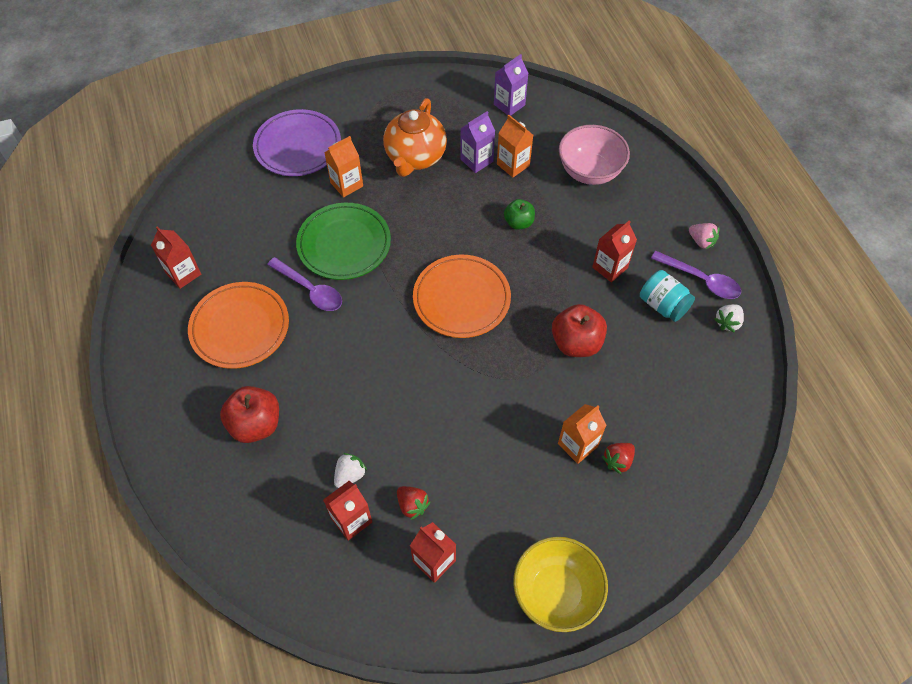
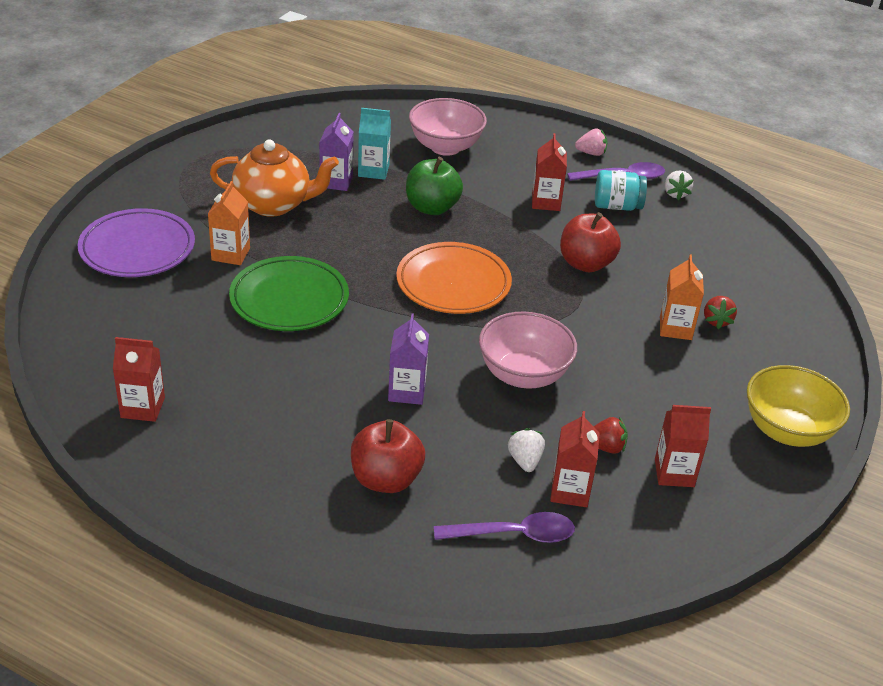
camera: 45 degrees left, 20 degrees down
(240, 327) = (267, 416): orange plate -> none
(310, 290) = (301, 349): purple spoon -> purple spoon (514, 534)
(415, 157) = (274, 204): orange teapot -> orange teapot turned 60 degrees counterclockwise
(424, 407) = (523, 375): none -> pink bowl
(509, 105) = (314, 131): purple carton -> purple carton (407, 391)
(513, 165) = (373, 171): orange carton -> turquoise carton
(518, 222) = (432, 207): green apple -> green apple, size x1.60

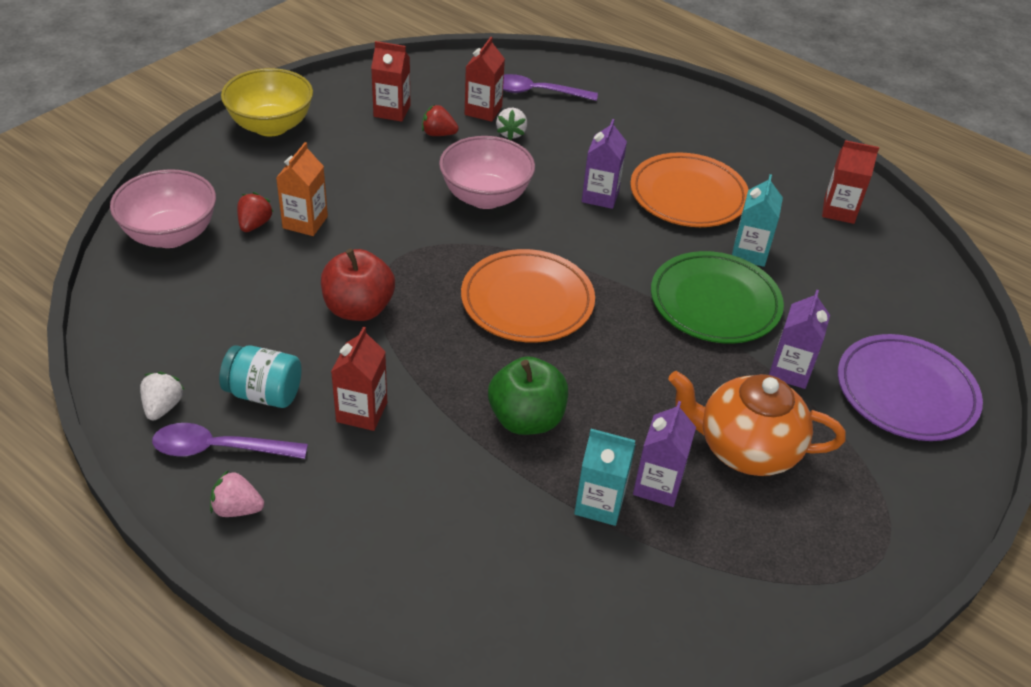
camera: 170 degrees left, 5 degrees up
(231, 254) = (790, 371): orange carton -> purple carton
(251, 348) = (749, 252): none -> turquoise carton
(312, 405) = (688, 195): none -> orange plate
(386, 479) = (628, 135): red apple -> none
(445, 147) = (474, 549): pink bowl -> pink bowl (171, 235)

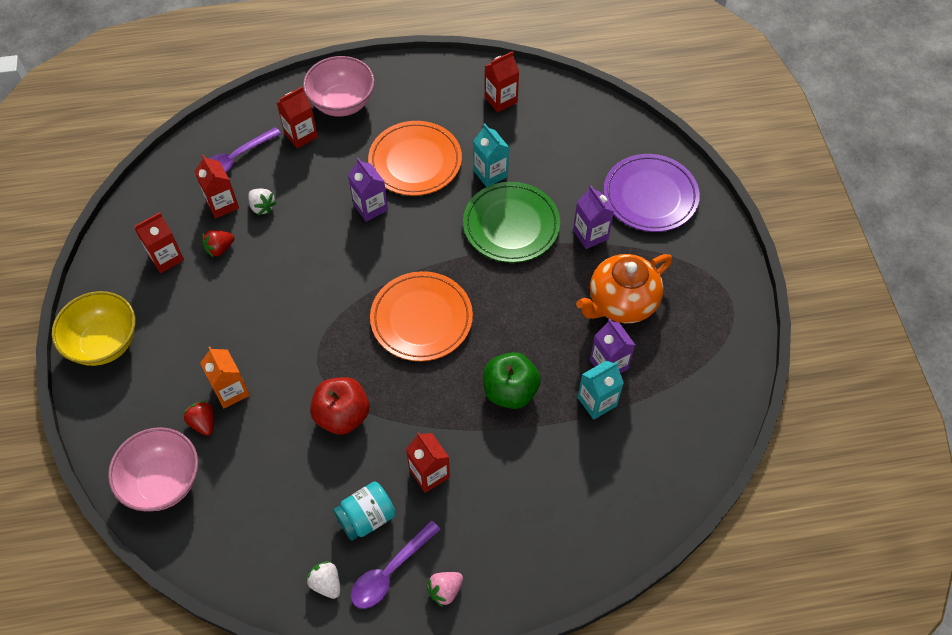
camera: 45 degrees left, 15 degrees up
(485, 197) = (309, 270): pink bowl -> pink bowl (342, 103)
(612, 113) = (301, 135): none -> red carton

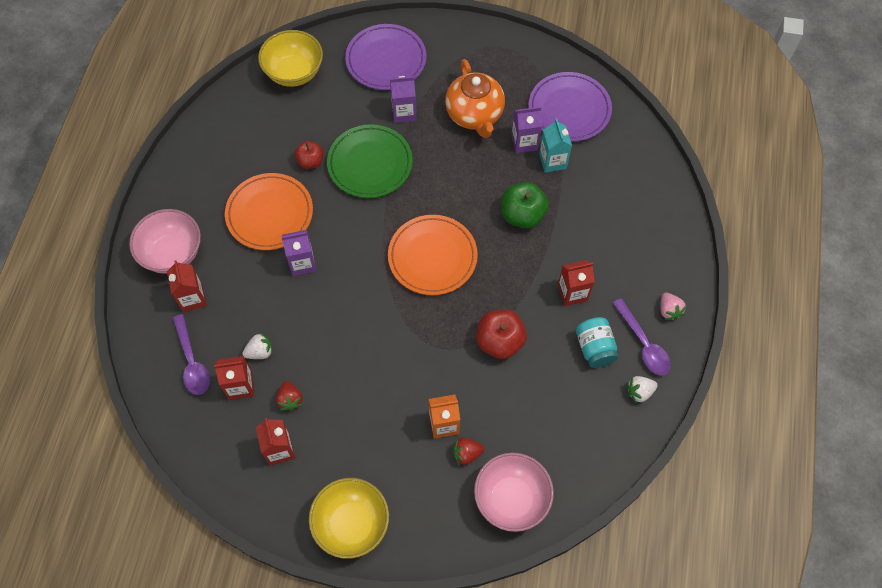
camera: 70 degrees left, 5 degrees up
(490, 173) = (310, 161): turquoise carton -> red apple
(501, 100) = (235, 128): red carton -> none
(591, 123) = (294, 73): none -> yellow bowl
(678, 399) = (569, 109): none -> purple plate

